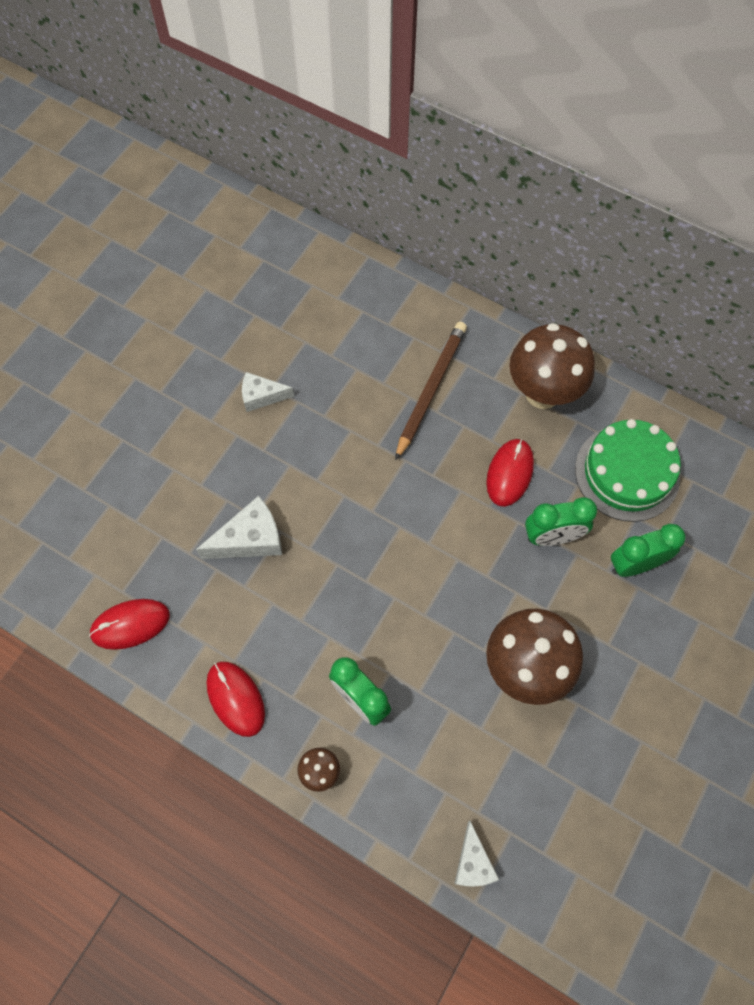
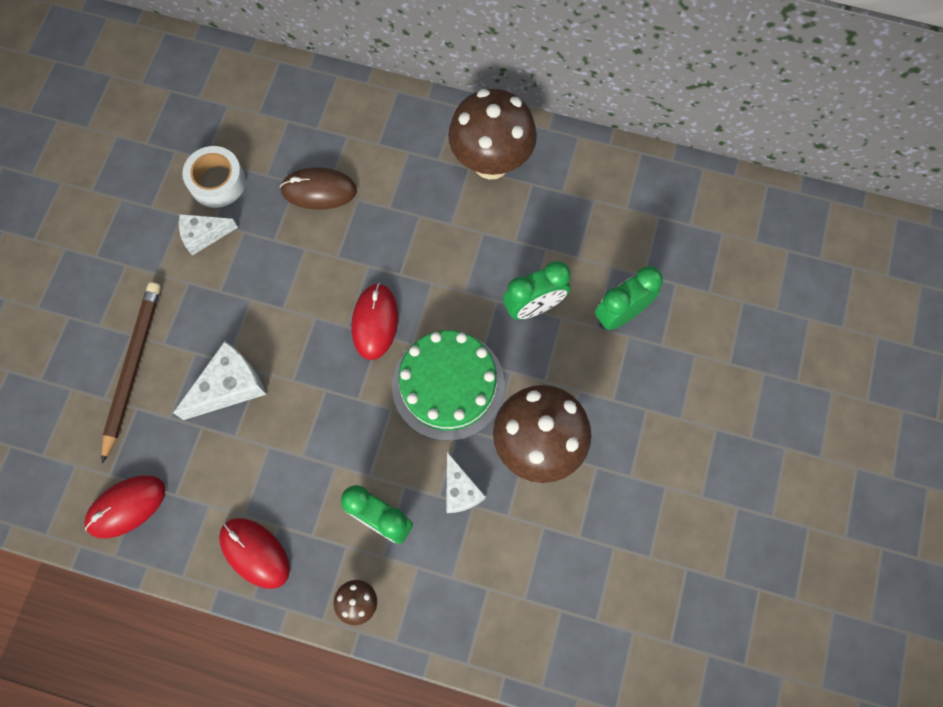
camera: 15 degrees left, 5 degrees up
(285, 351) = (217, 182): none -> white tape
(376, 380) = (319, 190): none -> brown mouse
(431, 390) = (377, 186): brown pencil -> brown pencil (133, 368)
(473, 863) = (530, 649): white cheese -> white cheese (460, 490)
(509, 473) = (477, 253): red mouse -> red mouse (375, 322)
(627, 473) = (592, 224): green cake -> green cake (448, 385)

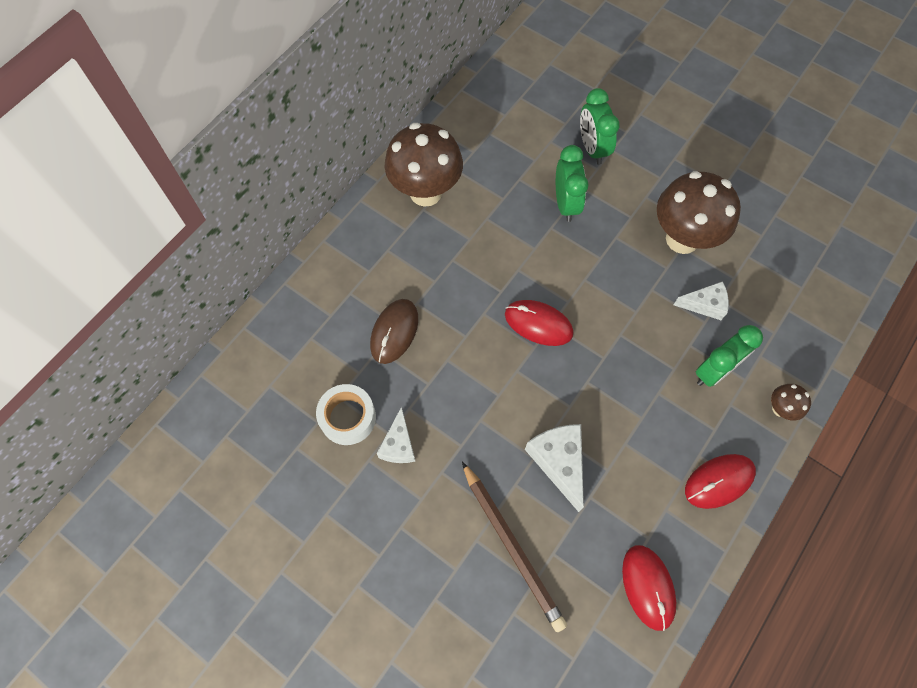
camera: 70 degrees left, 5 degrees down
(133, 368) = (512, 546): brown pencil -> brown pencil turned 150 degrees counterclockwise
(448, 385) = (613, 285): green cake -> none

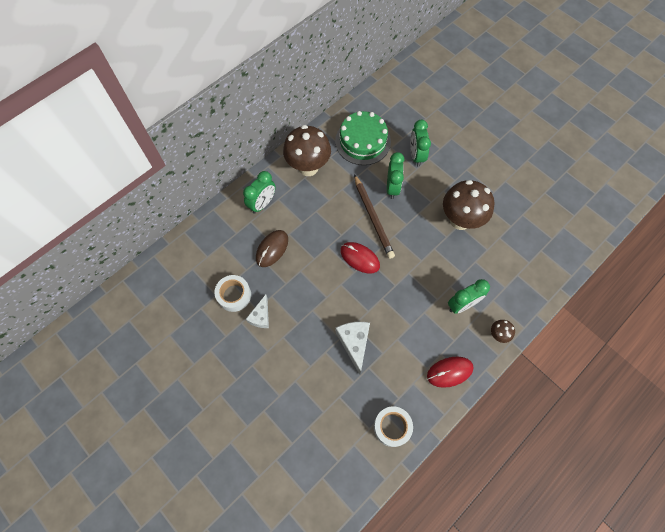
camera: 10 degrees right, 0 degrees up
(363, 261) = (262, 204): none -> green clock
(503, 138) = (363, 141): none -> green cake
(512, 546) = (315, 388): brown pencil -> brown pencil (373, 218)
(648, 587) = (392, 427): red mouse -> white tape
(704, 304) = (465, 263): white cheese -> none

